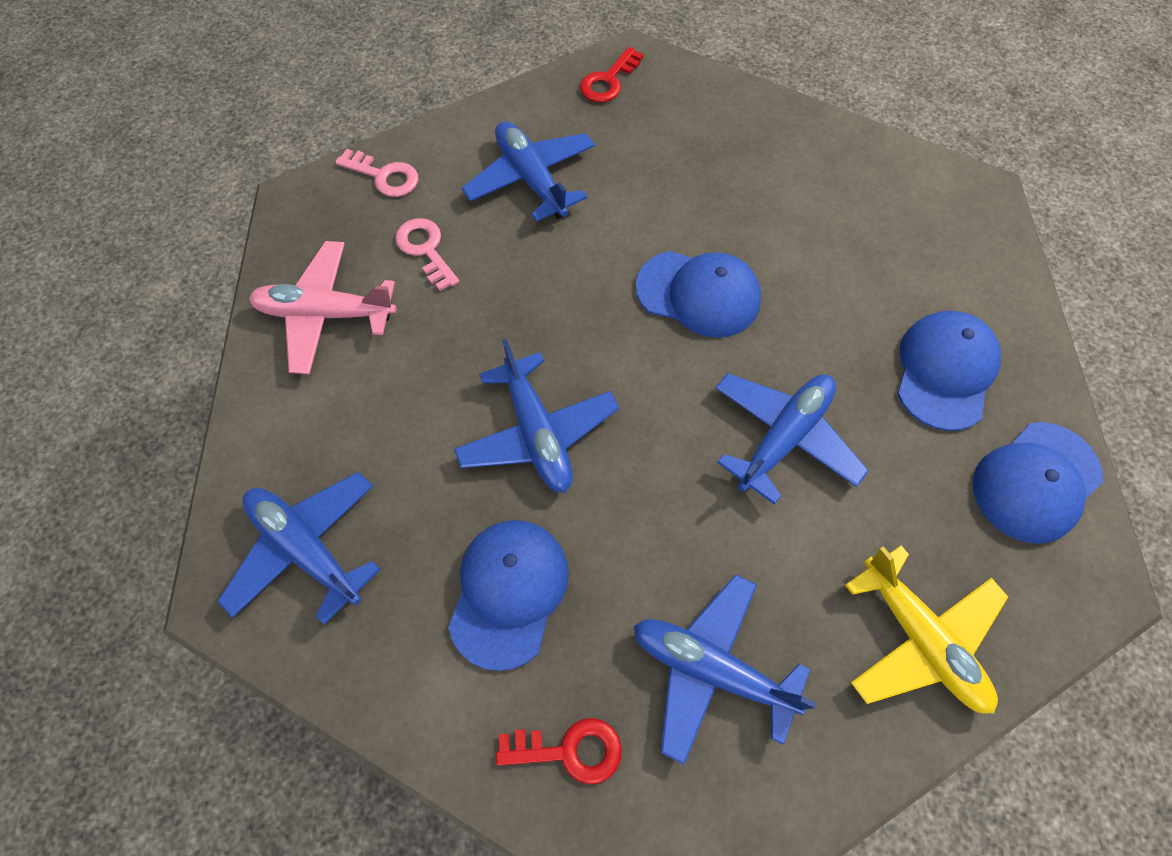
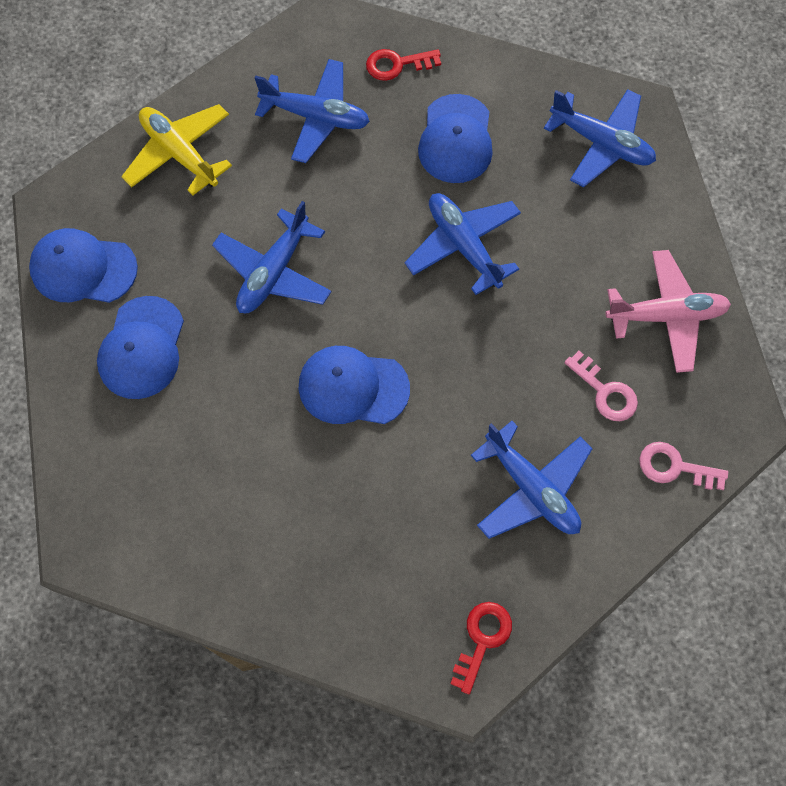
camera: 170 degrees right, 5 degrees up
(1036, 482) = (83, 269): blue cap -> blue cap turned 120 degrees counterclockwise

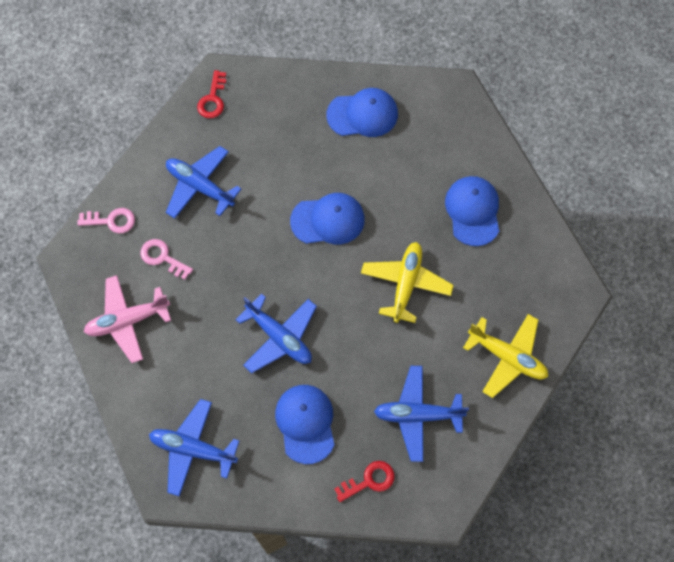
camera: 165 degrees right, 0 degrees up
(83, 269) = (535, 254): blue cap -> blue cap (362, 114)
(274, 272) = (406, 284): blue plane -> yellow plane

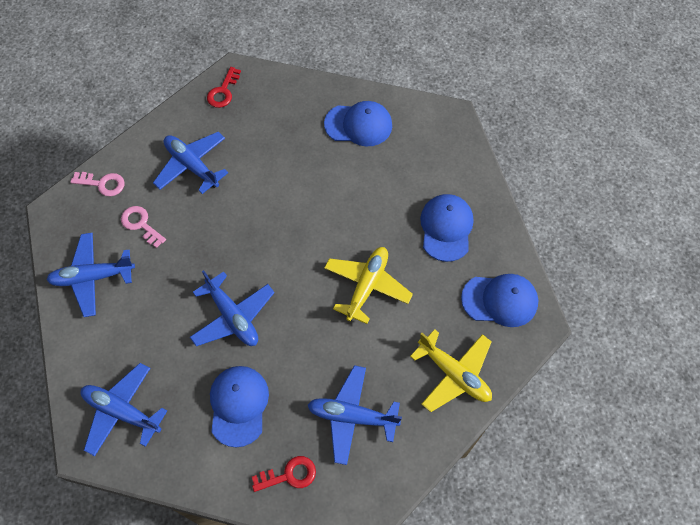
camera: 10 degrees right, 5 degrees down
(127, 321) = (92, 277): pink plane -> blue plane
(328, 220) = (305, 214): blue cap -> blue cap (500, 300)

